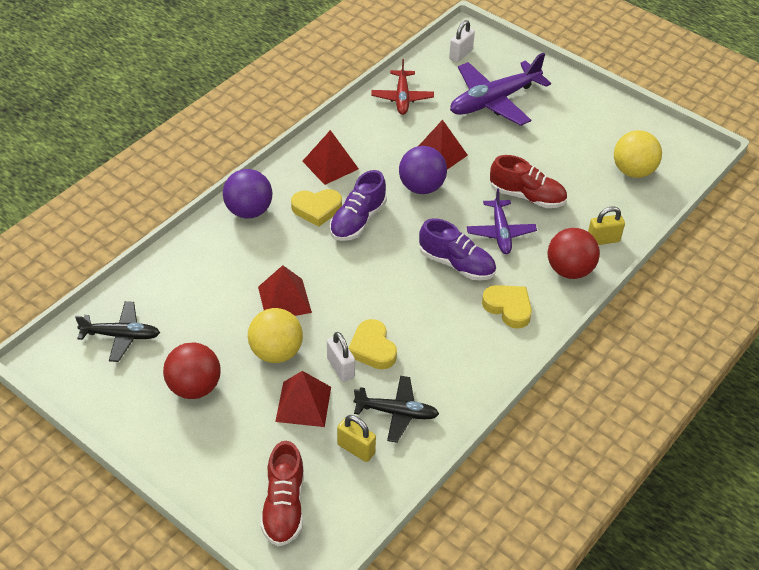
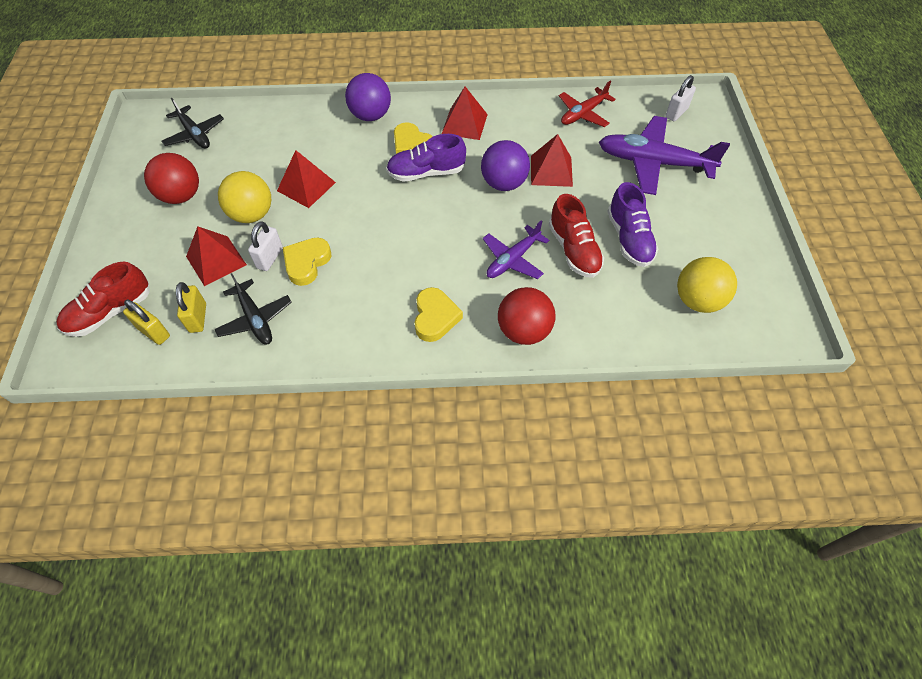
camera: 50 degrees right, 10 degrees up
(456, 264) = (446, 255): purple shoe -> purple shoe (629, 239)
(460, 54) = (676, 113): white padlock -> white padlock turned 45 degrees counterclockwise
(603, 240) = (586, 332): yellow padlock -> yellow padlock (154, 332)

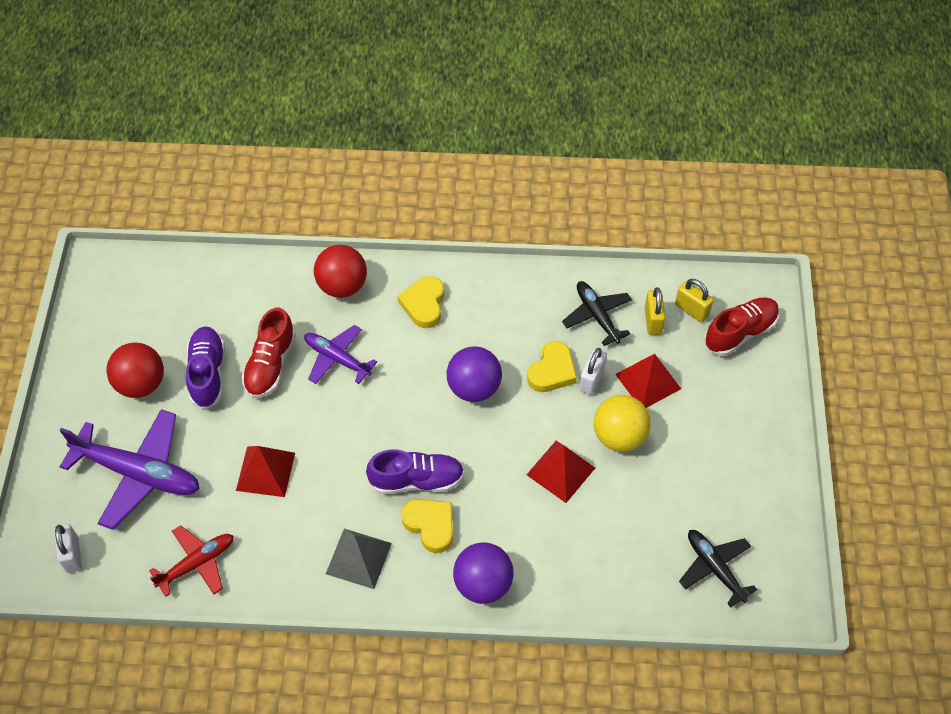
camera: 175 degrees left, 0 degrees up
(181, 196) = (706, 468): red ball -> red ball (141, 383)
(464, 124) = (359, 558): red pyramid -> grey pyramid
(503, 183) = (326, 457): purple ball -> purple ball (474, 387)
(513, 259) = (337, 358): purple plane -> purple plane turned 105 degrees counterclockwise
(574, 250) = (270, 365): red shoe -> red shoe turned 150 degrees counterclockwise
(676, 113) = (72, 555): white padlock -> white padlock turned 60 degrees counterclockwise
(697, 300) = (167, 302): yellow ball -> none

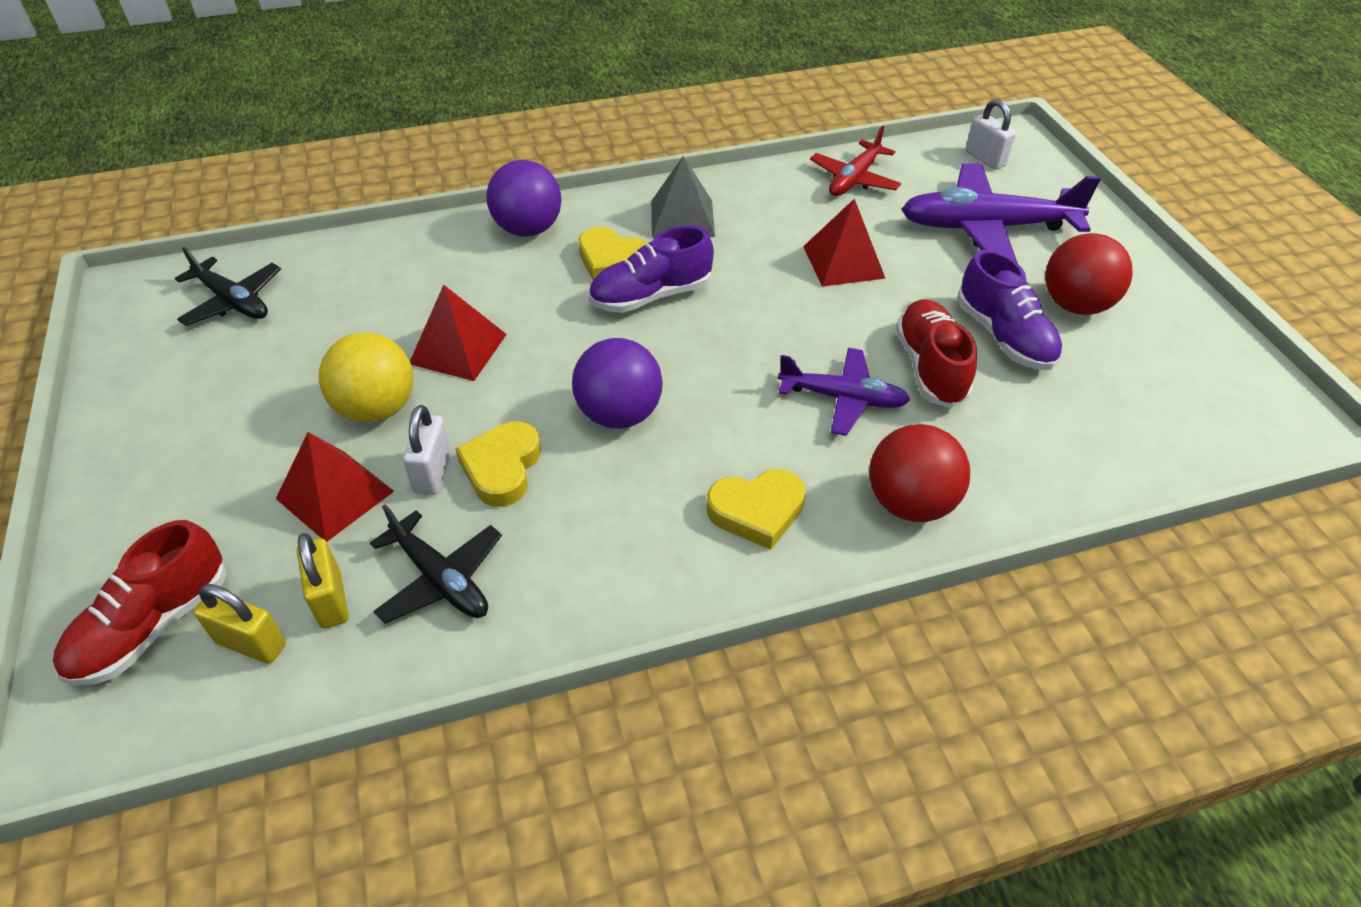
camera: 160 degrees right, 10 degrees down
(424, 304) = (757, 511): yellow heart -> yellow heart turned 90 degrees clockwise

